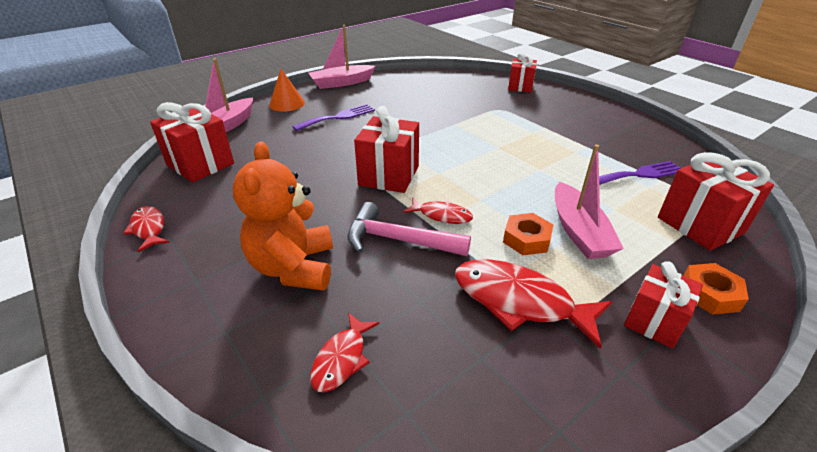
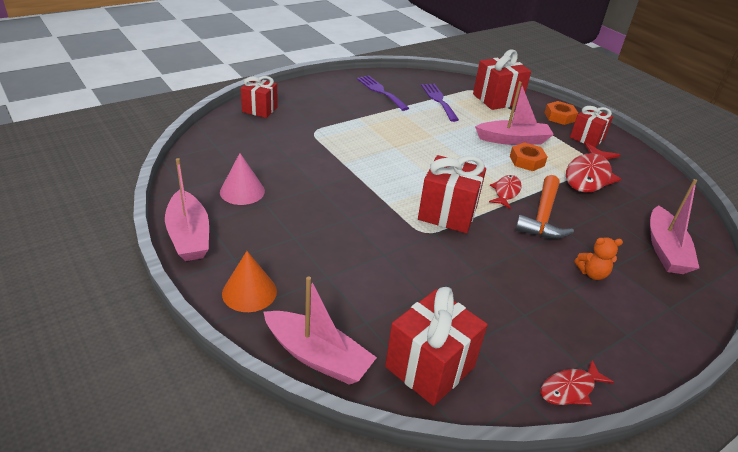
camera: 90 degrees left, 0 degrees up
(294, 267) = (592, 273): orange teddy bear -> orange teddy bear, size x0.47
(338, 117) = (309, 242): purple fork -> purple fork (381, 91)
(342, 359) = (665, 250): red fish -> pink boat
(395, 92) = (242, 191): none -> pink cone
(399, 240) = (543, 216): pink hammer -> orange hammer

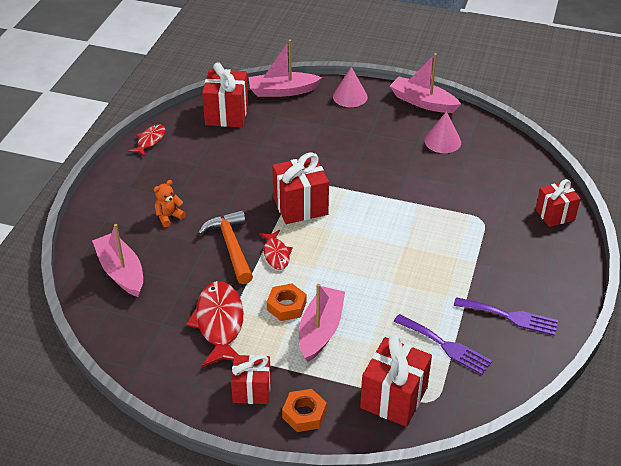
camera: 145 degrees right, 5 degrees up
(249, 292) = (350, 96): orange cone -> pink cone
(513, 140) = (320, 330): pink boat -> pink boat turned 150 degrees clockwise

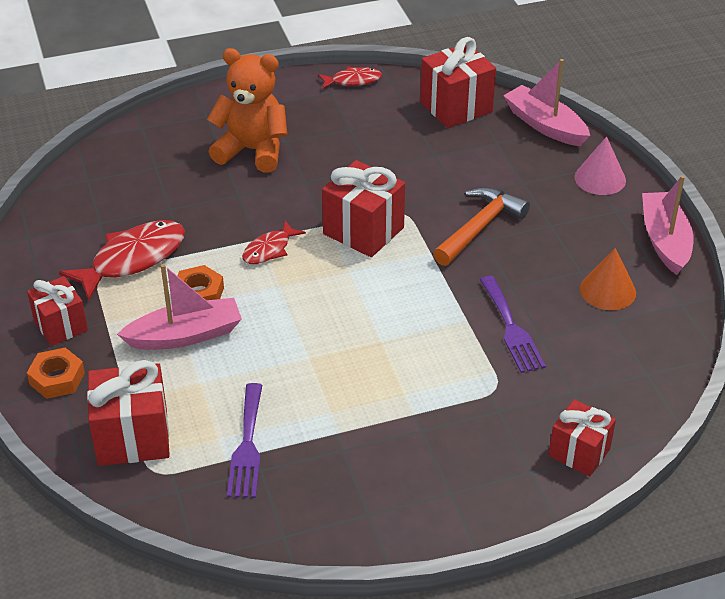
camera: 55 degrees right, 0 degrees up
(121, 271) = (146, 161): pink boat -> none
(169, 217) = (252, 150): orange teddy bear -> orange teddy bear, size x2.13
(231, 247) = (250, 213): orange hammer -> orange hammer (479, 227)
(442, 141) = (607, 290): pink cone -> orange cone
(510, 317) = (345, 484): purple fork -> purple fork (511, 328)

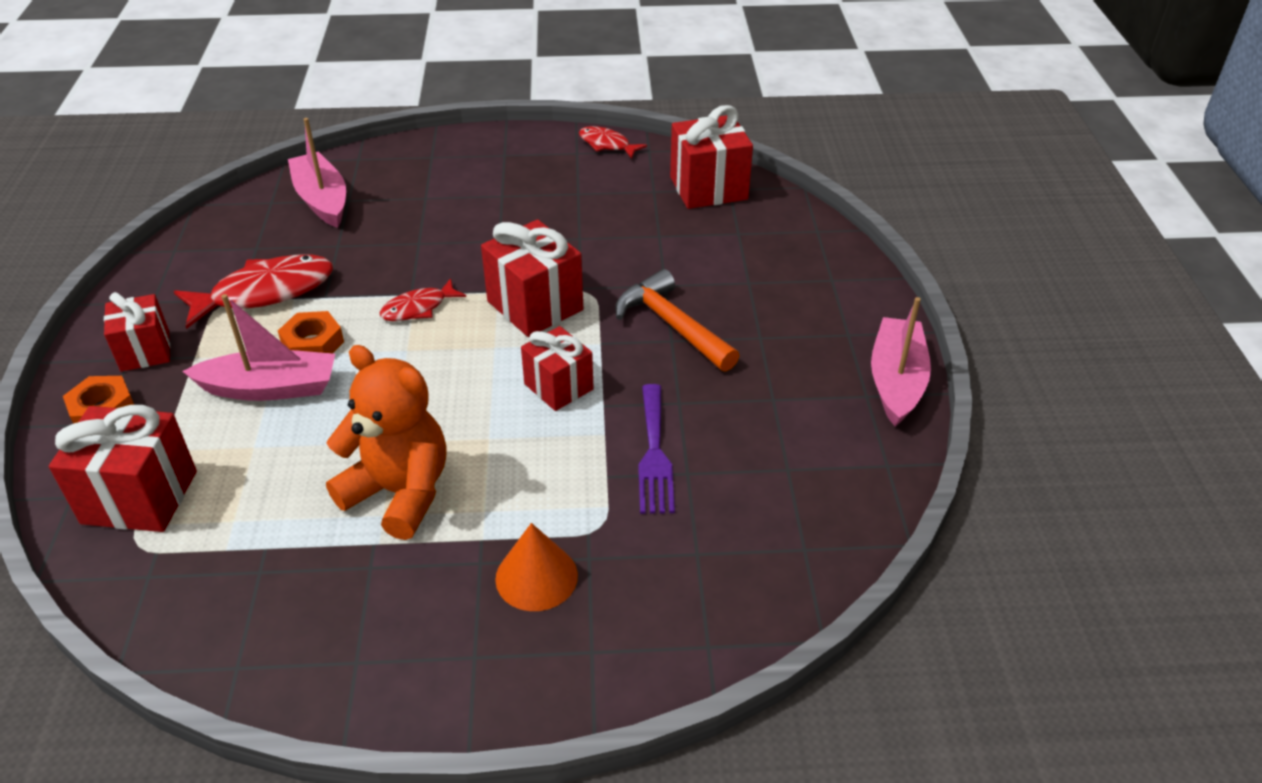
camera: 15 degrees right, 0 degrees up
(247, 446) = (261, 537): purple fork -> none
(252, 150) = (459, 199): orange teddy bear -> orange teddy bear (399, 493)
(353, 81) = (607, 144): red fish -> red fish turned 150 degrees counterclockwise
(479, 227) = (672, 325): orange hammer -> orange hammer turned 90 degrees counterclockwise
(545, 125) = (803, 223): pink boat -> pink boat (322, 200)
(579, 452) = (668, 639): red gift -> red gift (558, 387)
(600, 178) = (844, 293): pink cone -> none
(607, 290) = (797, 430): orange cone -> orange cone (536, 577)

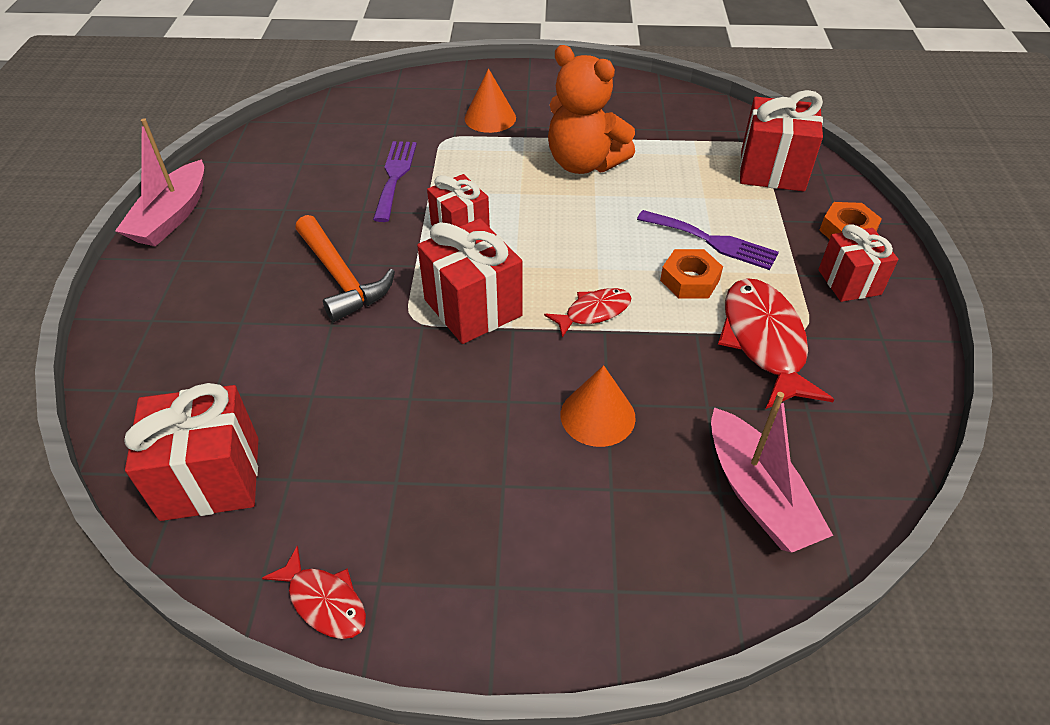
camera: 175 degrees left, 5 degrees up
(265, 293) = (764, 341): red fish -> red fish turned 105 degrees clockwise
(270, 388) = (712, 241): pink boat -> purple fork
(428, 235) = (597, 416): none -> orange cone

